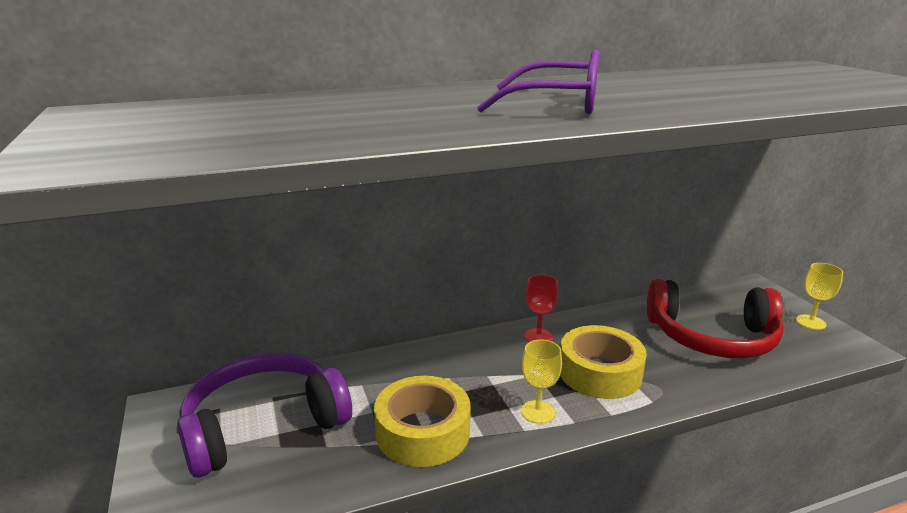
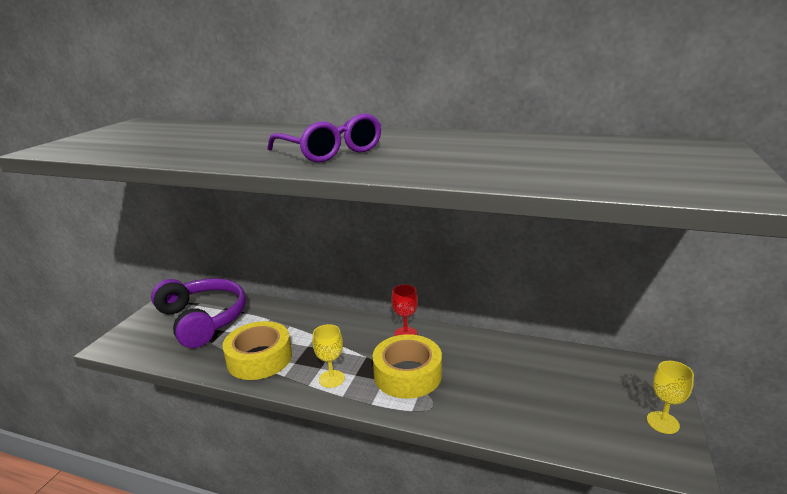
camera: 40 degrees right, 0 degrees up
(263, 425) = (203, 319): purple headphones -> purple headphones turned 45 degrees clockwise
(712, 337) = (537, 391): red headphones -> none

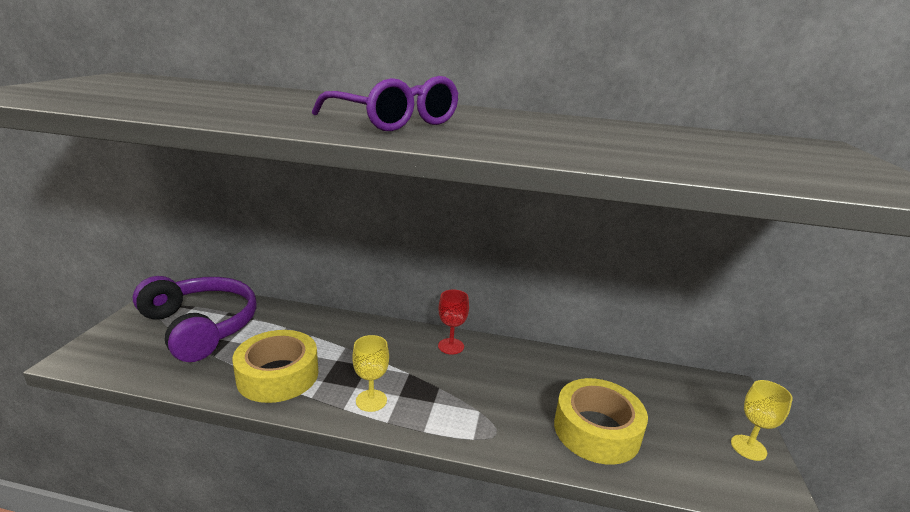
camera: 10 degrees left, 0 degrees up
(407, 374) = (461, 395): yellow tape -> yellow tape (596, 430)

